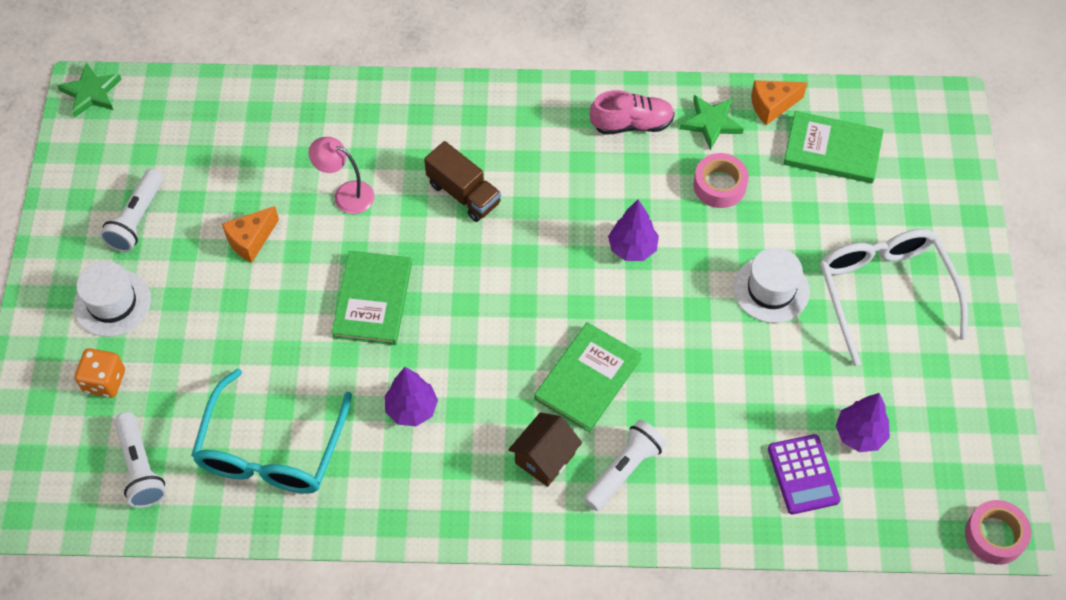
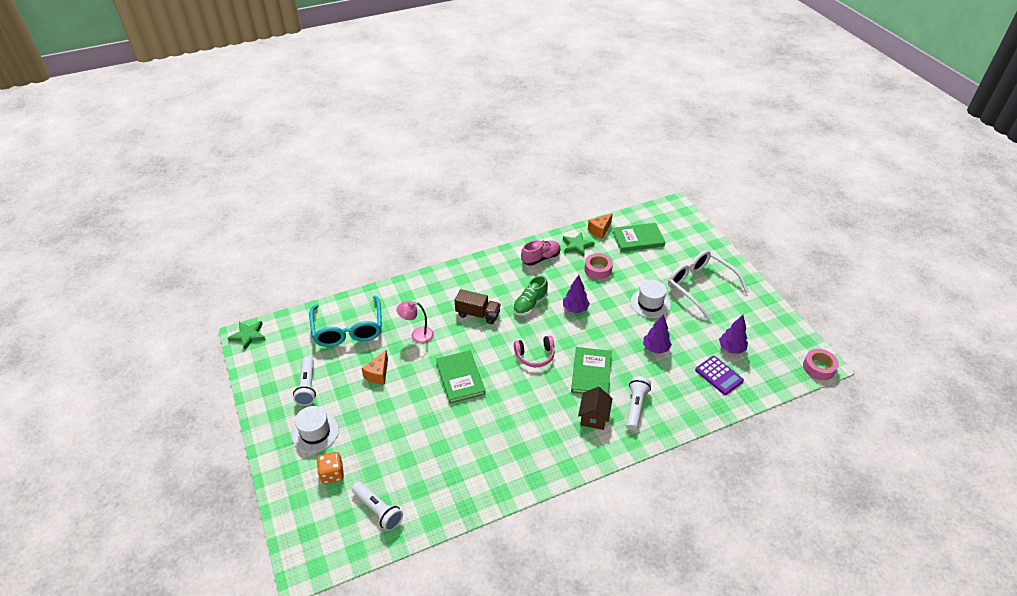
camera: 25 degrees left, 15 degrees down
(271, 450) = (448, 471): turquoise glasses -> turquoise glasses (348, 329)
(411, 409) = (512, 421): purple tree -> purple tree (655, 348)
(514, 309) = (535, 355): none -> pink headphones
(560, 209) = (530, 304): none -> green shoe

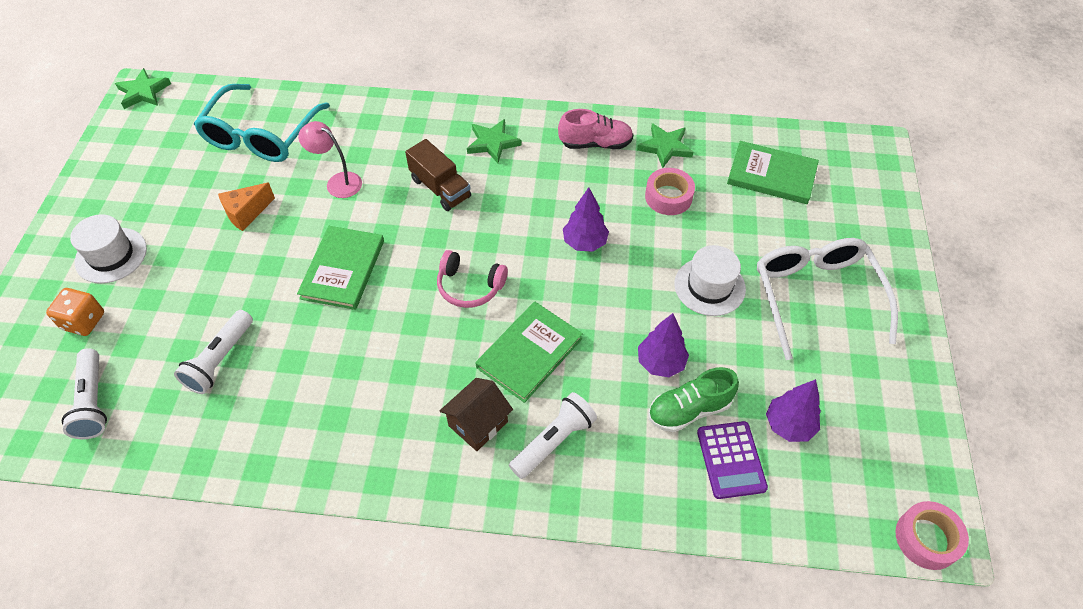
camera: 30 degrees right, 10 degrees up
(307, 387) = (152, 189): white flashlight -> white flashlight (220, 360)
(486, 279) = (492, 143): none -> green star
(530, 304) = (524, 206): green shoe -> green shoe (689, 410)
(599, 230) = (719, 138): orange cheese -> none

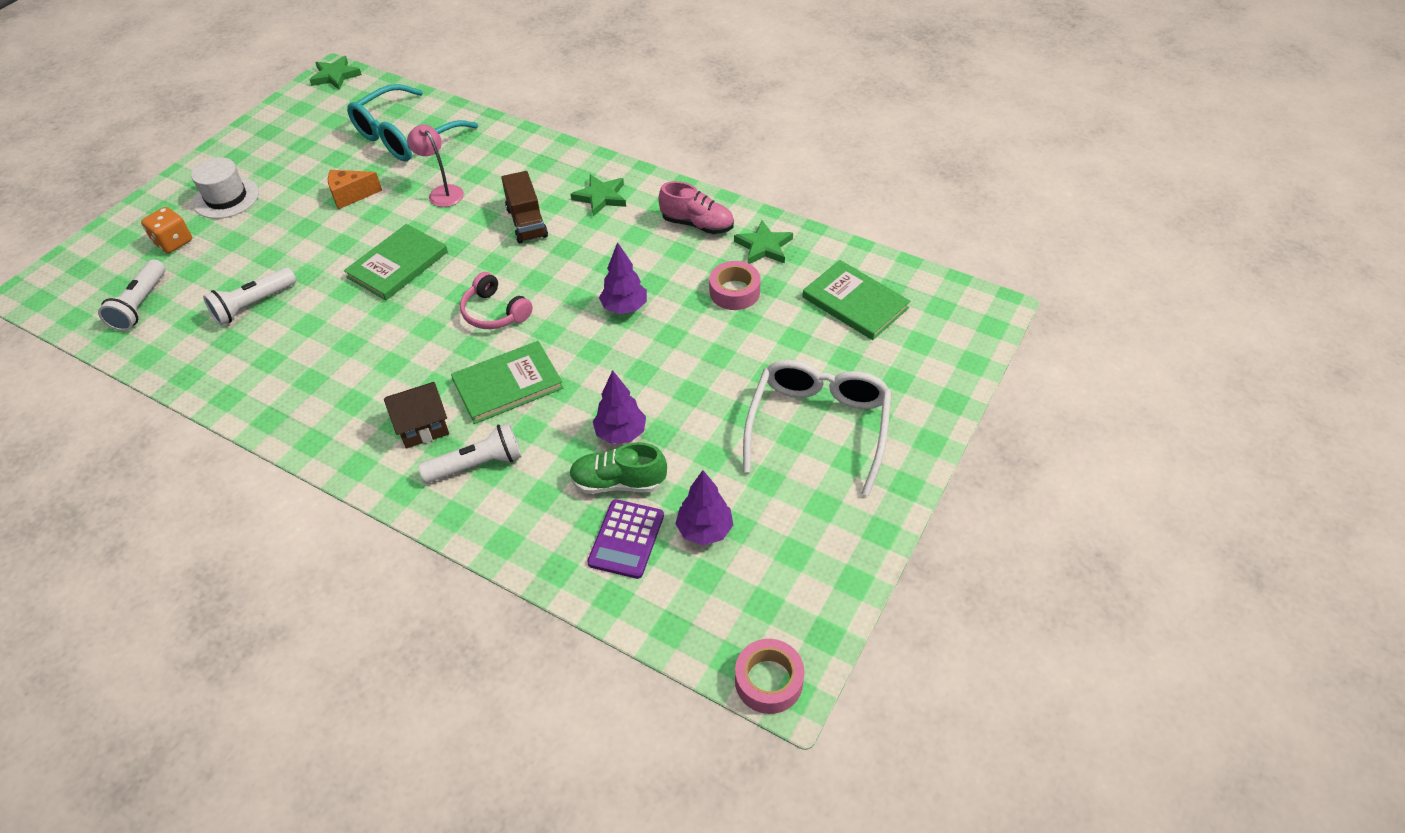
camera: 25 degrees right, 5 degrees down
(709, 286) = (717, 383): white hat -> none

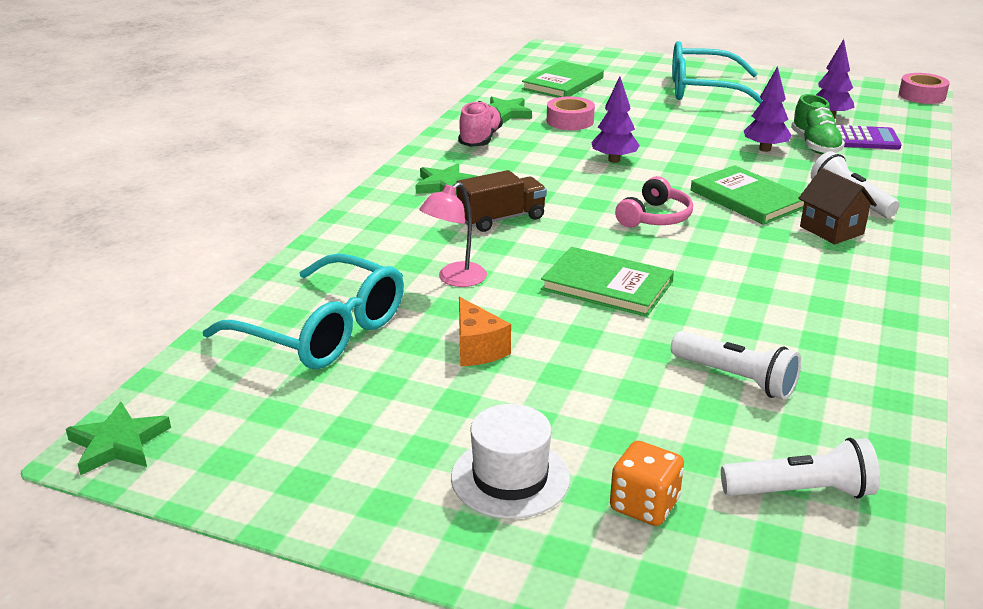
camera: 100 degrees left, 20 degrees down
(818, 426) = (703, 90): white glasses -> turquoise glasses

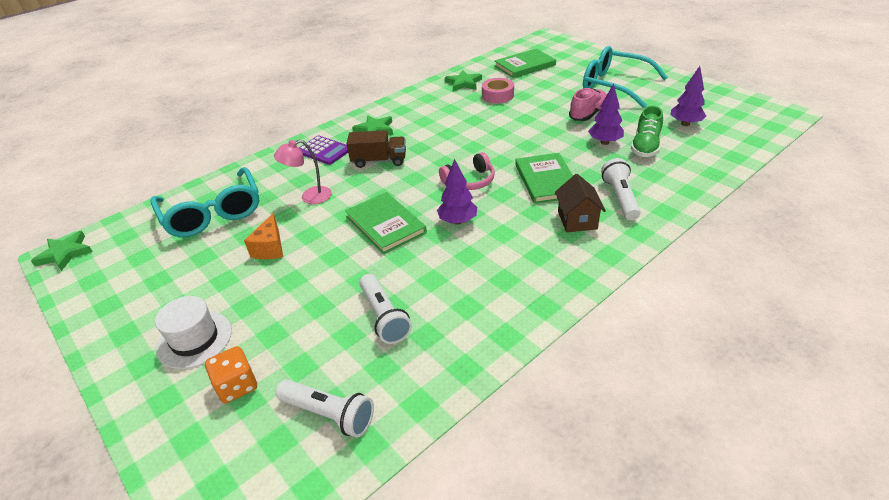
camera: 30 degrees right, 10 degrees up
(480, 140) = (429, 100): pink shoe -> pink shoe (588, 114)
(614, 160) = (492, 131): purple tree -> purple tree (457, 221)
(863, 139) = (690, 148): purple calculator -> purple calculator (324, 151)
(922, 95) = (786, 117): pink tape -> none

